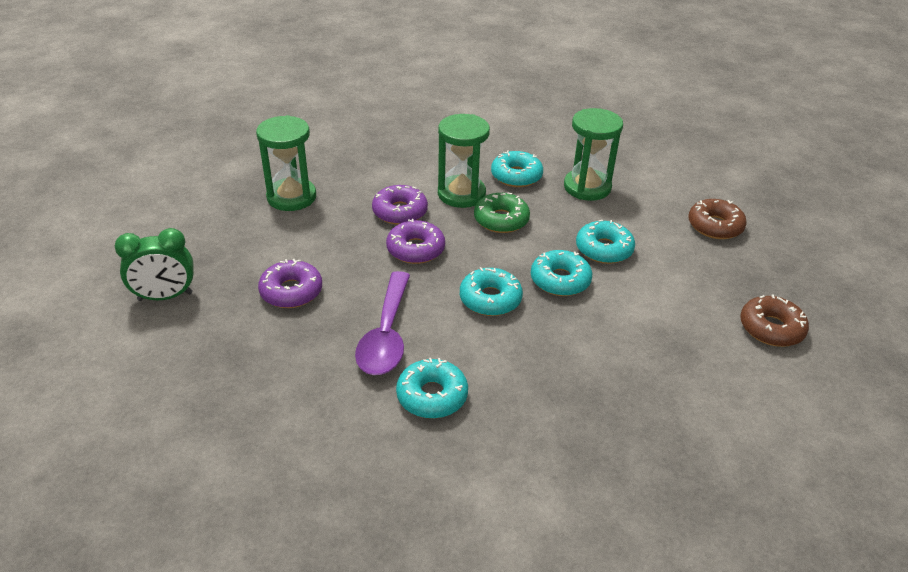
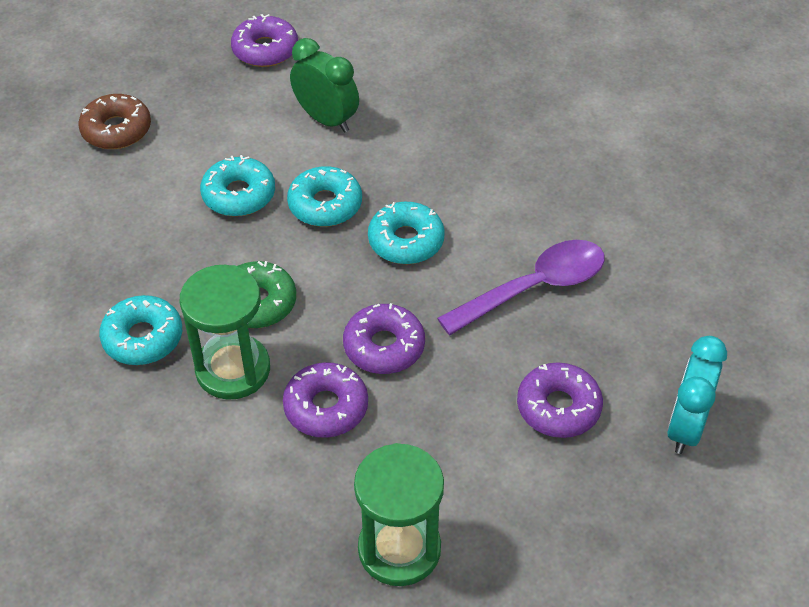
camera: 125 degrees left, 10 degrees up
(165, 296) = (685, 518): green clock -> green clock (326, 119)
(209, 335) = (685, 426): none -> turquoise clock
(432, 396) = (568, 213): turquoise donut -> none
(587, 187) = (116, 260): green hourglass -> none
(771, 328) = (265, 50): brown donut -> purple donut

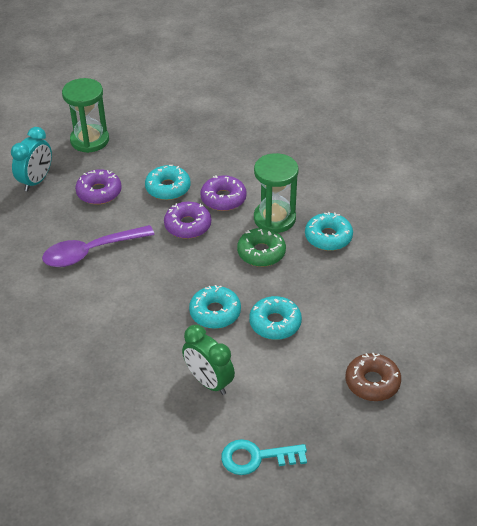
camera: 175 degrees left, 5 degrees down
(265, 50) = (256, 457): purple donut -> turquoise key
(399, 549) = (193, 143): green hourglass -> green hourglass (90, 140)
(406, 241) = (164, 285): turquoise donut -> turquoise donut (168, 188)

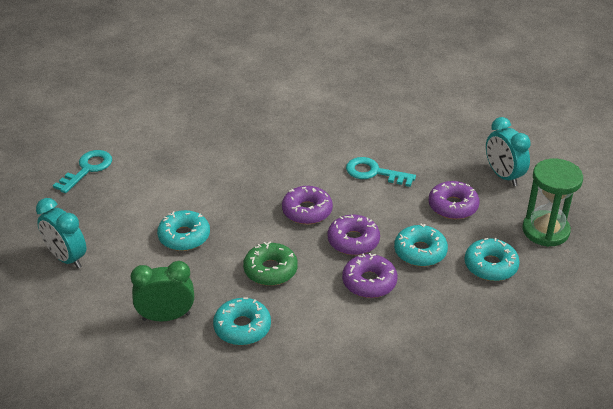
camera: 125 degrees right, 5 degrees down
(91, 252) = (374, 173): purple spoon -> turquoise key
(176, 267) = (307, 211): none -> purple donut
(209, 382) = (172, 176): green clock -> green clock (166, 317)
(215, 312) = (233, 209): turquoise donut -> turquoise donut (490, 266)
(274, 218) = (306, 303): green hourglass -> none
(372, 382) = (66, 258): brown donut -> turquoise clock

